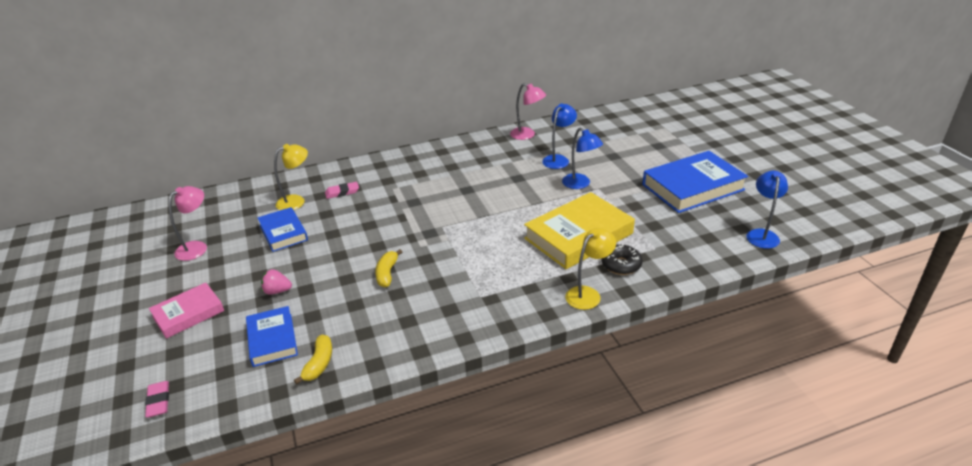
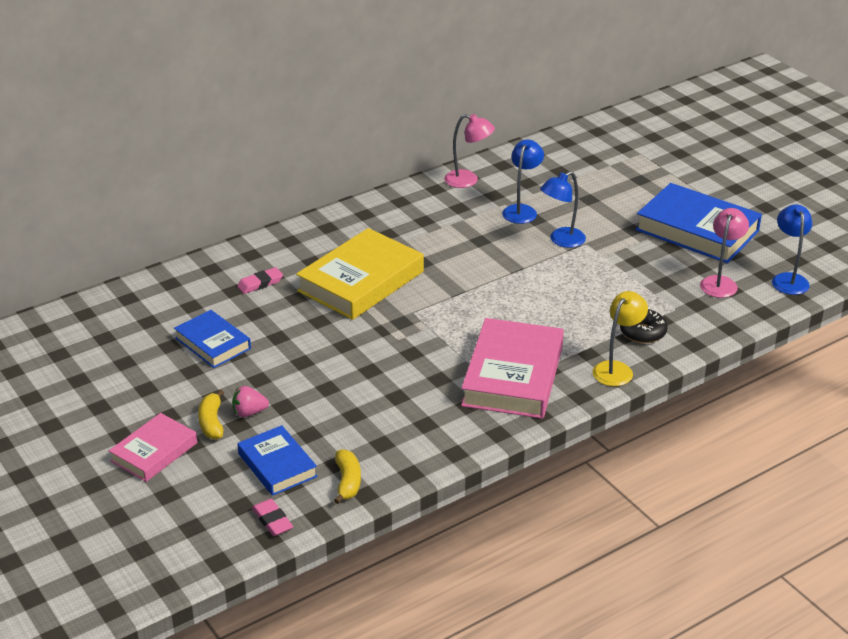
camera: 15 degrees left, 0 degrees up
(158, 401) = (184, 545): pink eraser -> pink eraser (272, 520)
(197, 247) = (109, 375): pink lamp -> pink lamp (720, 282)
(296, 201) = (205, 301): yellow lamp -> none
(387, 273) = (373, 376): yellow banana -> yellow banana (212, 422)
(497, 288) = (512, 376): none -> pink book
(578, 236) = (582, 305): yellow book -> yellow book (361, 281)
(580, 184) = (561, 240): blue lamp -> blue lamp turned 105 degrees clockwise
(693, 187) = (697, 230): blue book -> blue book turned 75 degrees clockwise

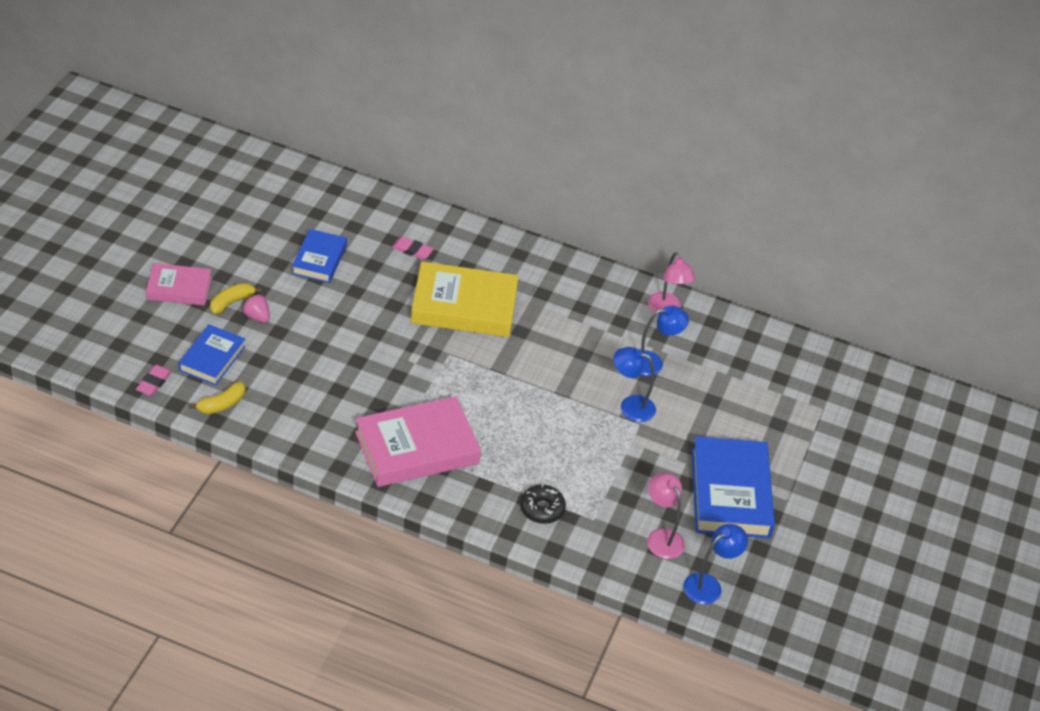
camera: 50 degrees right, 10 degrees up
(617, 369) = (477, 510): yellow lamp -> none
(720, 282) = (661, 537): pink lamp -> pink lamp turned 105 degrees counterclockwise

